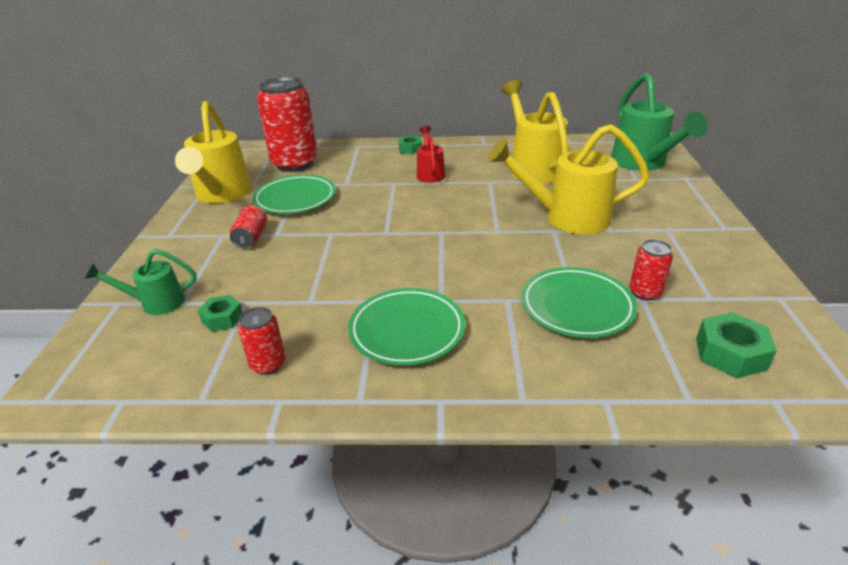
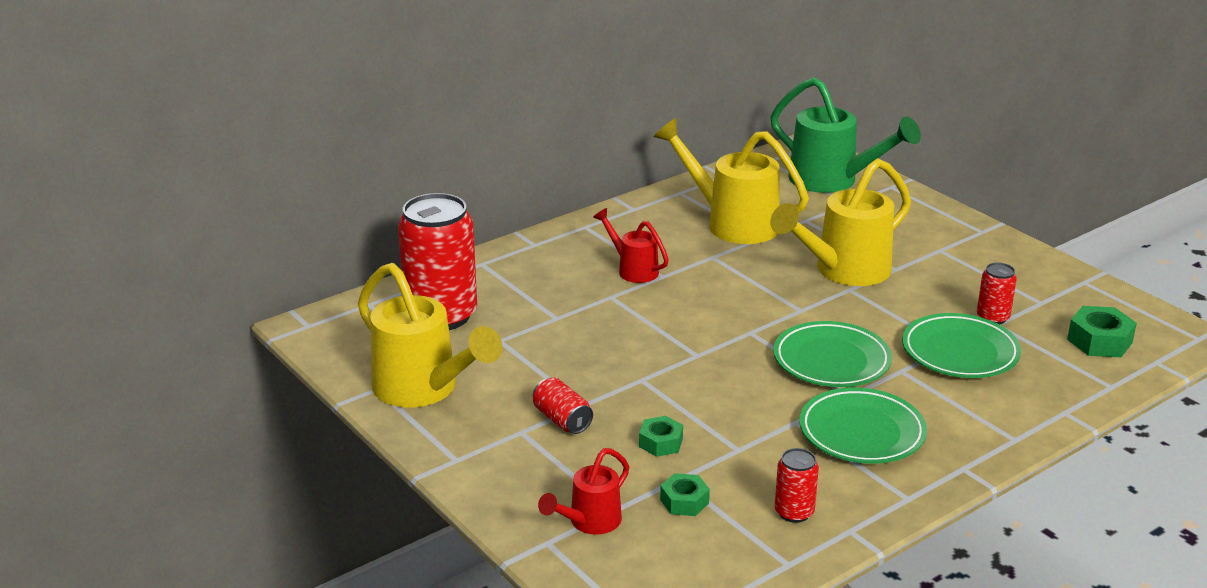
camera: 40 degrees left, 5 degrees down
(155, 303) = (589, 522): green watering can -> red watering can
(295, 199) = (529, 358): green plate -> green plate (831, 361)
(410, 149) = (556, 245): green nut -> green nut (661, 442)

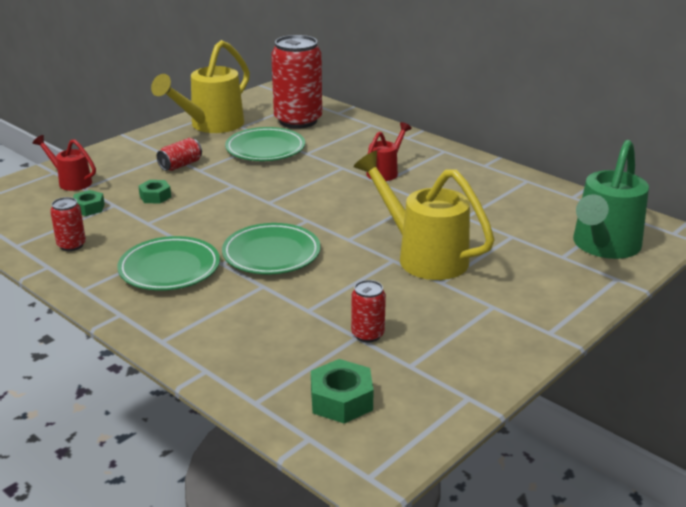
camera: 80 degrees right, 0 degrees up
(732, 223) = (485, 204): yellow watering can -> none
(960, 352) = (299, 315): green plate -> green plate (265, 149)

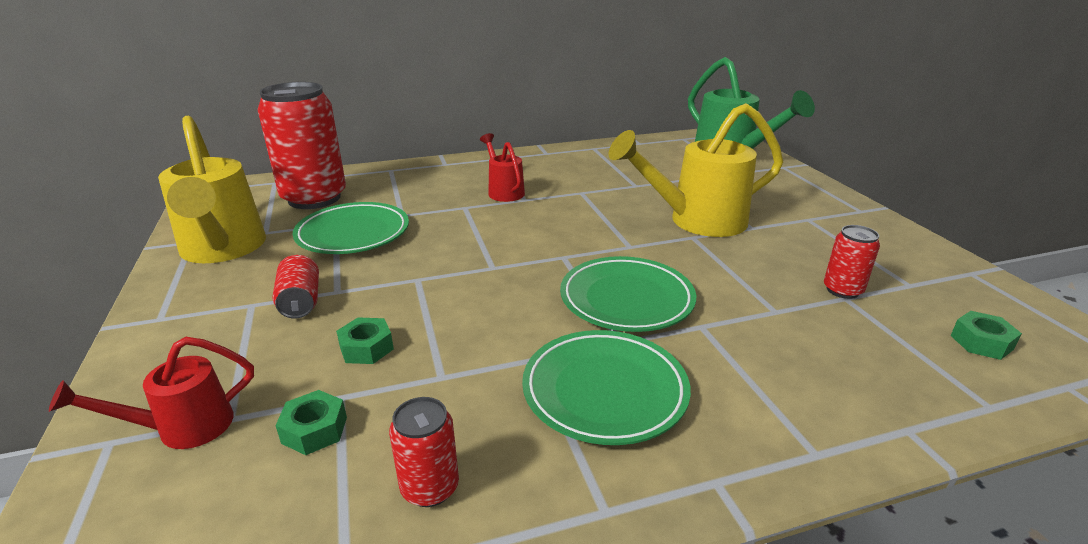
camera: 60 degrees left, 0 degrees up
(341, 400) = (981, 342): green nut -> green nut, size x0.66

